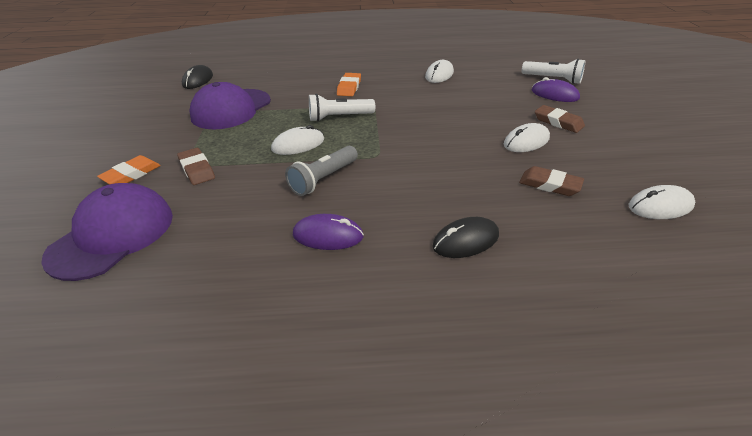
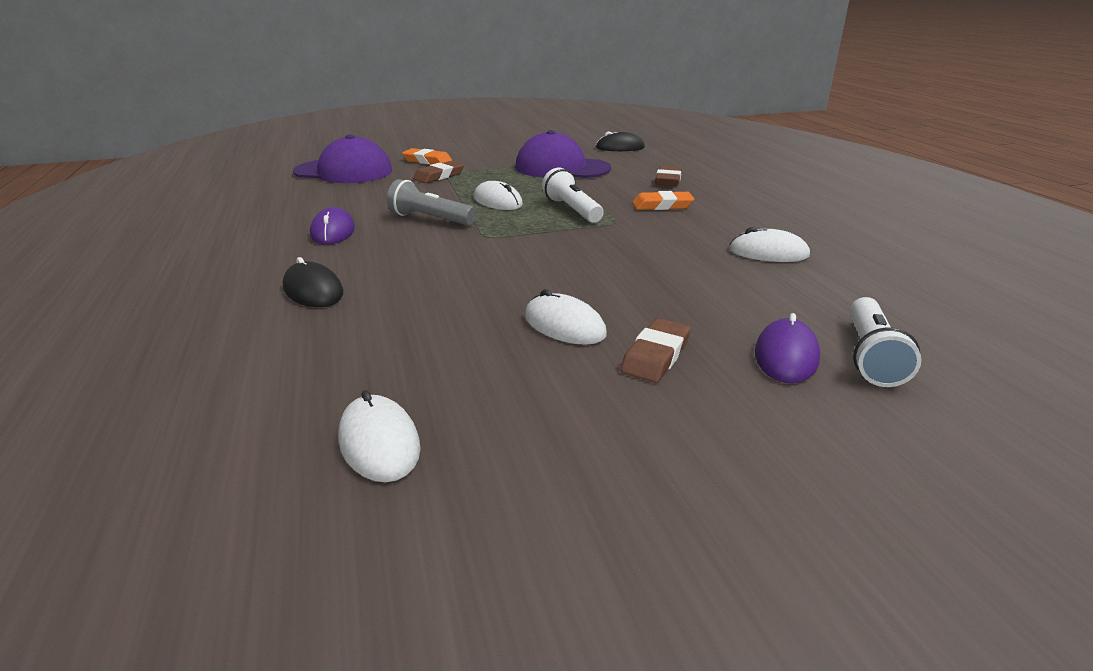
camera: 75 degrees right, 10 degrees down
(550, 185) = (435, 342): brown eraser -> brown eraser (668, 180)

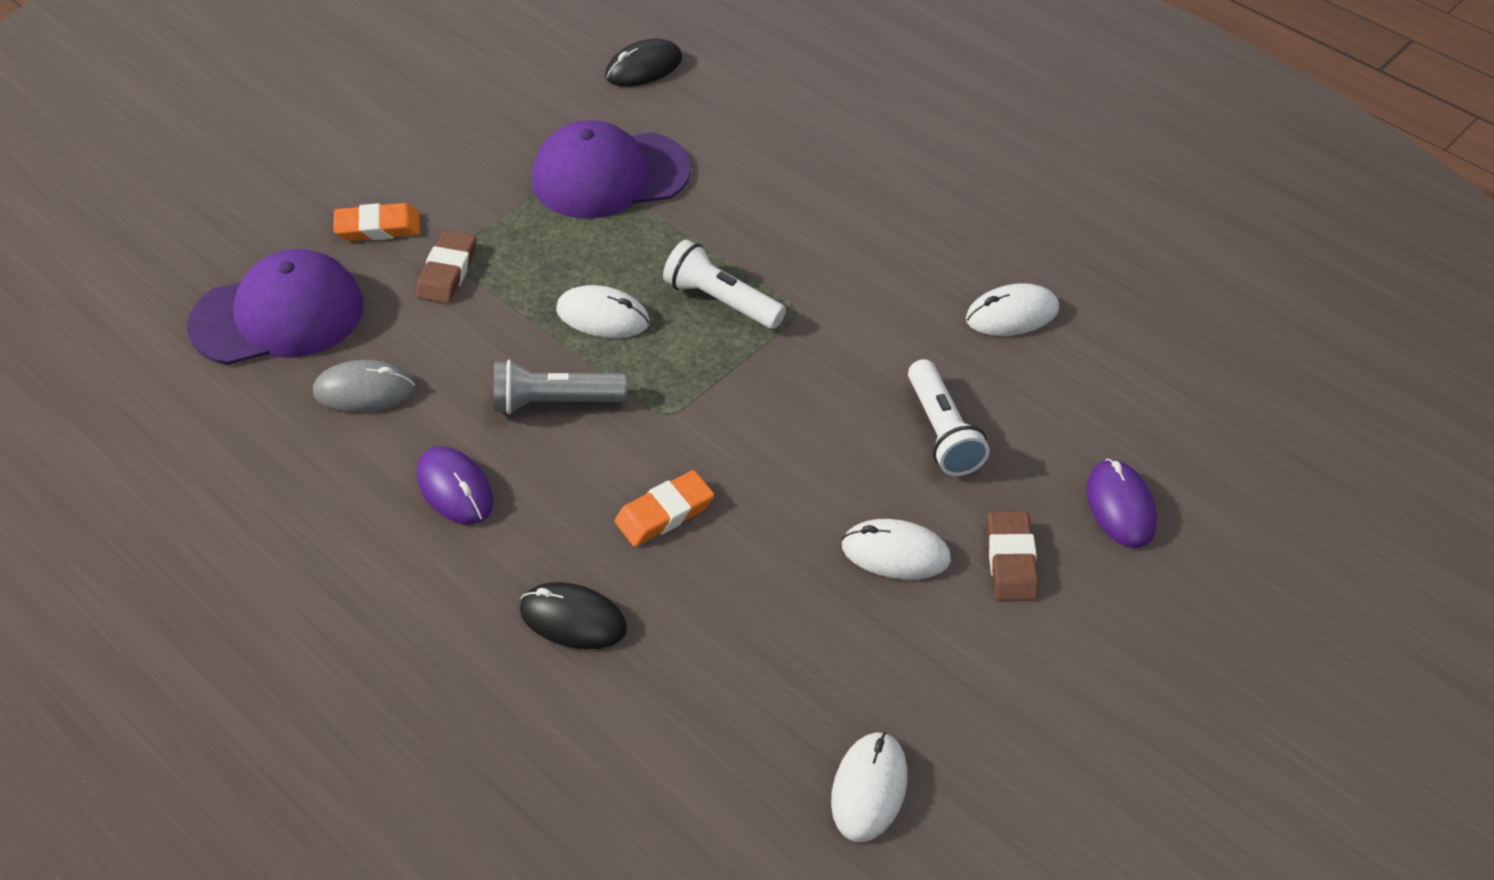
camera: 30 degrees left, 20 degrees up
(344, 196) = (364, 390): none -> grey mouse
(379, 442) = (869, 788): white mouse -> white mouse turned 75 degrees clockwise
(662, 205) = (826, 242): orange eraser -> orange eraser (664, 513)
(668, 180) = (786, 160): brown eraser -> none
(871, 356) = (1188, 473): white flashlight -> white flashlight (942, 432)

